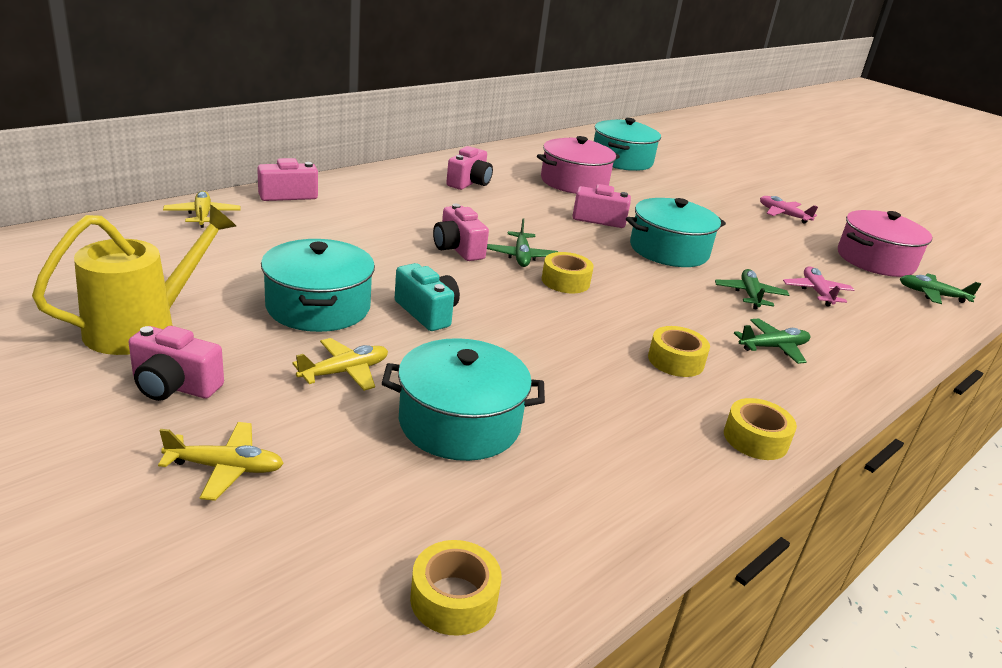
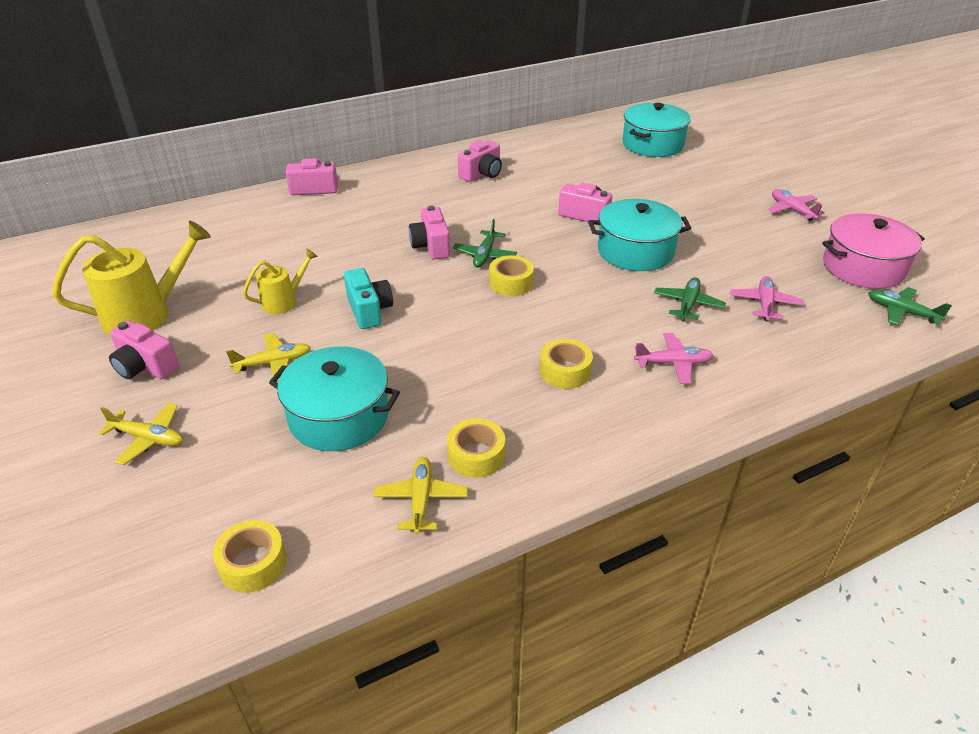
camera: 20 degrees right, 10 degrees up
(202, 215) = (237, 210): yellow plane -> yellow plane (421, 500)
(318, 307) = (284, 301): turquoise pot -> yellow watering can
(574, 182) = (586, 172): pink pot -> none
(755, 439) = (590, 456): yellow tape -> yellow tape (476, 455)
(773, 347) = (673, 363): green plane -> pink plane

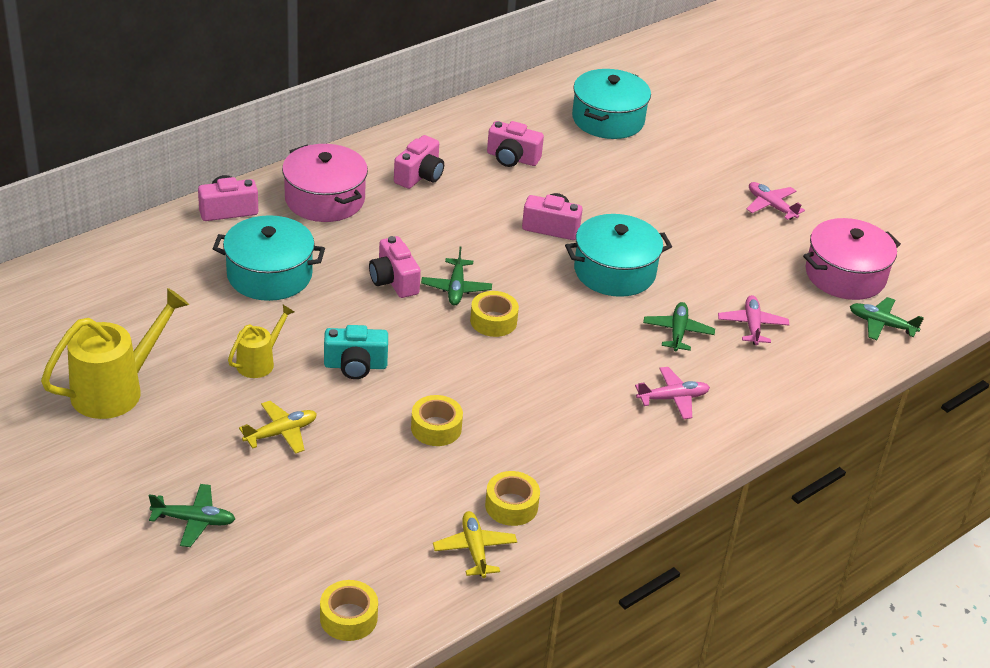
camera: 15 degrees left, 0 degrees up
(145, 367) = (149, 449): pink camera -> pink camera (512, 158)
(148, 438) = (194, 520): yellow plane -> green plane
(339, 416) = (370, 481): turquoise pot -> turquoise pot (269, 275)
(369, 310) = (355, 365): turquoise camera -> turquoise camera turned 120 degrees clockwise
(397, 185) = (325, 199): none -> pink pot
(565, 371) = (572, 415): yellow tape -> yellow tape (436, 428)

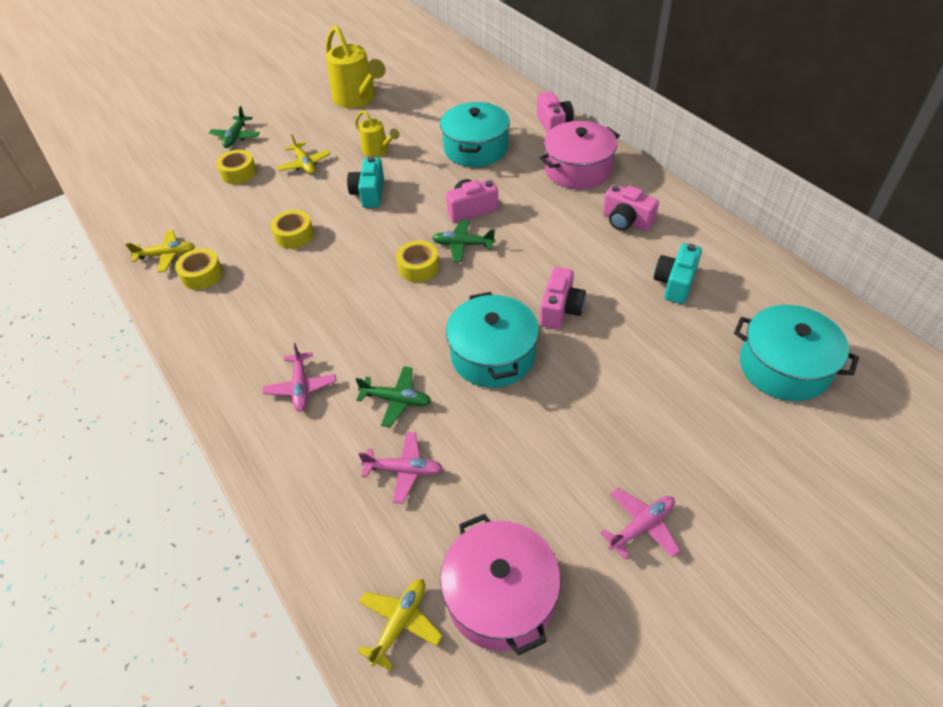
camera: 100 degrees right, 10 degrees up
(348, 618) = (133, 200): yellow tape -> yellow tape (238, 173)
(512, 158) = (675, 283): pink camera -> turquoise camera
(881, 324) = (400, 623): green plane -> yellow plane

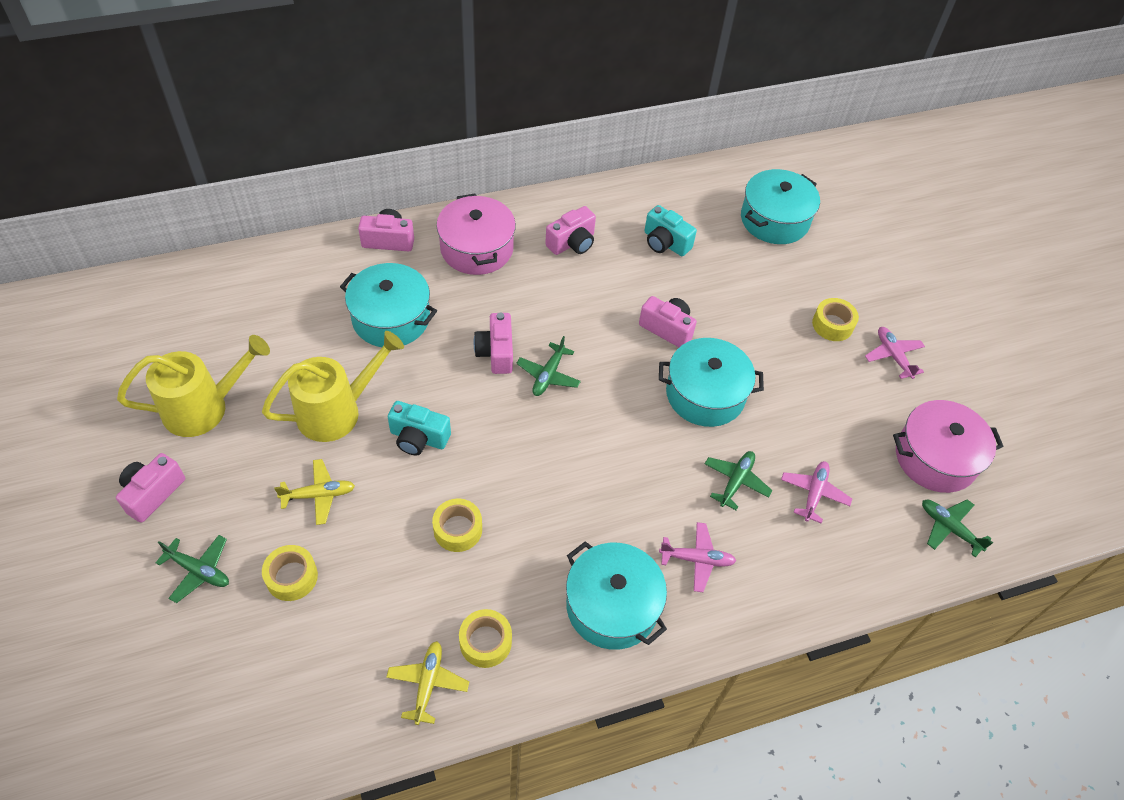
camera: 80 degrees left, 5 degrees up
(244, 339) = (612, 606): none -> turquoise pot
(286, 103) = (152, 493): none -> pink camera
(378, 151) = (338, 411): yellow watering can -> yellow watering can, size x1.79
(400, 623) = (949, 528): yellow plane -> green plane
(418, 267) = (566, 421): yellow tape -> yellow tape (832, 325)

